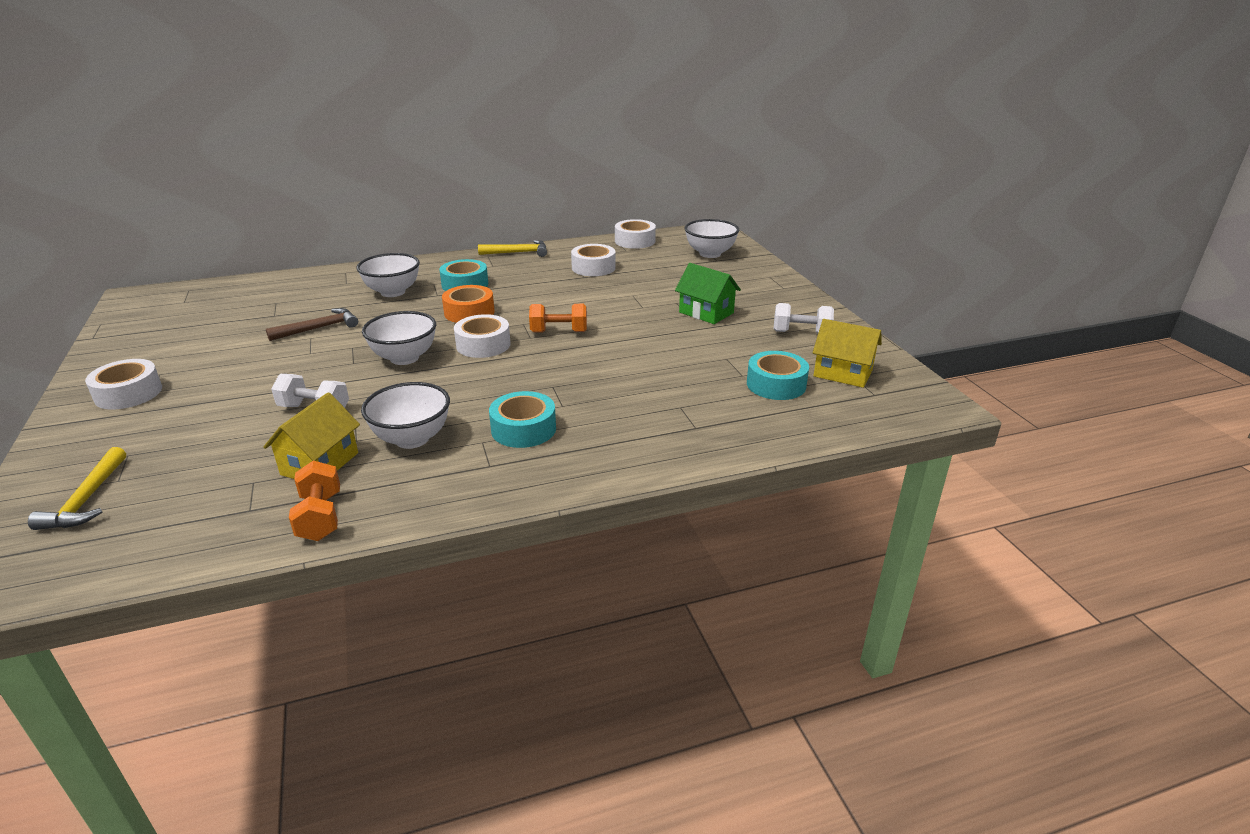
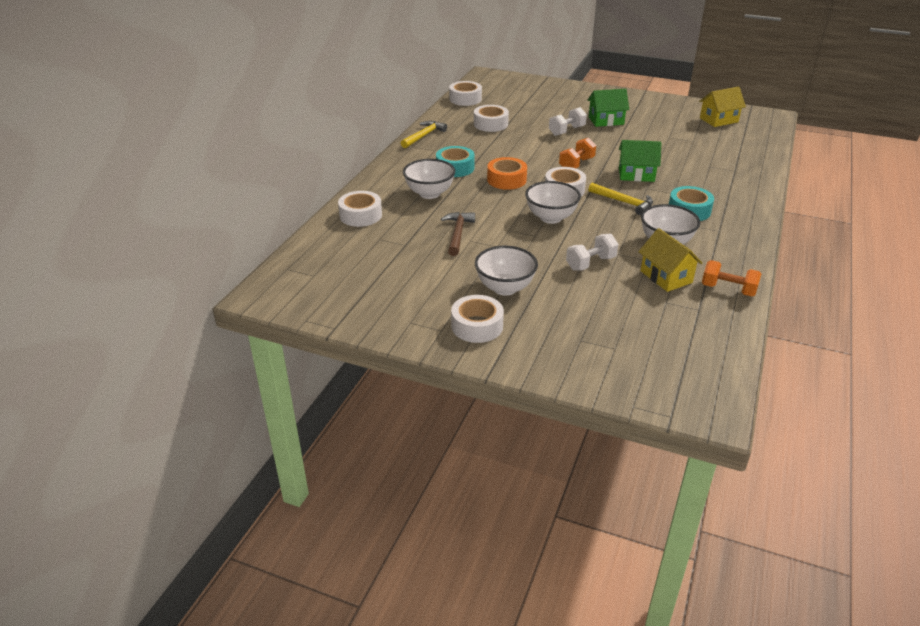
camera: 50 degrees left, 5 degrees up
(87, 499) = (631, 363): yellow hammer -> yellow hammer (624, 202)
(315, 282) = (360, 215): none -> white tape
(581, 370) = (636, 174): none -> green house
(710, 254) = (522, 89): white bowl -> white bowl (505, 288)
(776, 384) = (712, 137): turquoise tape -> none
(801, 333) = (663, 110): white dumbbell -> white dumbbell (566, 131)

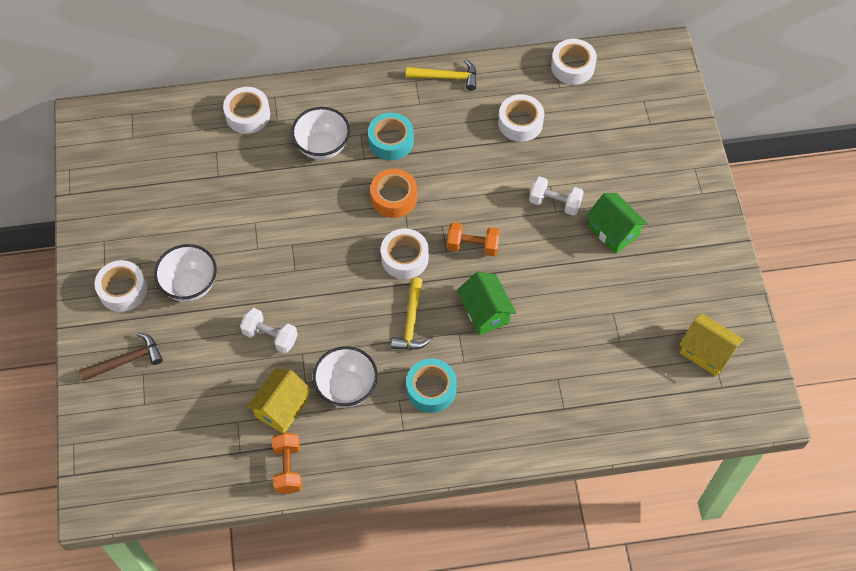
camera: 60 degrees right, 25 degrees up
(457, 233) = (260, 206): brown hammer -> brown hammer (126, 360)
(551, 218) = (337, 270): white bowl -> none

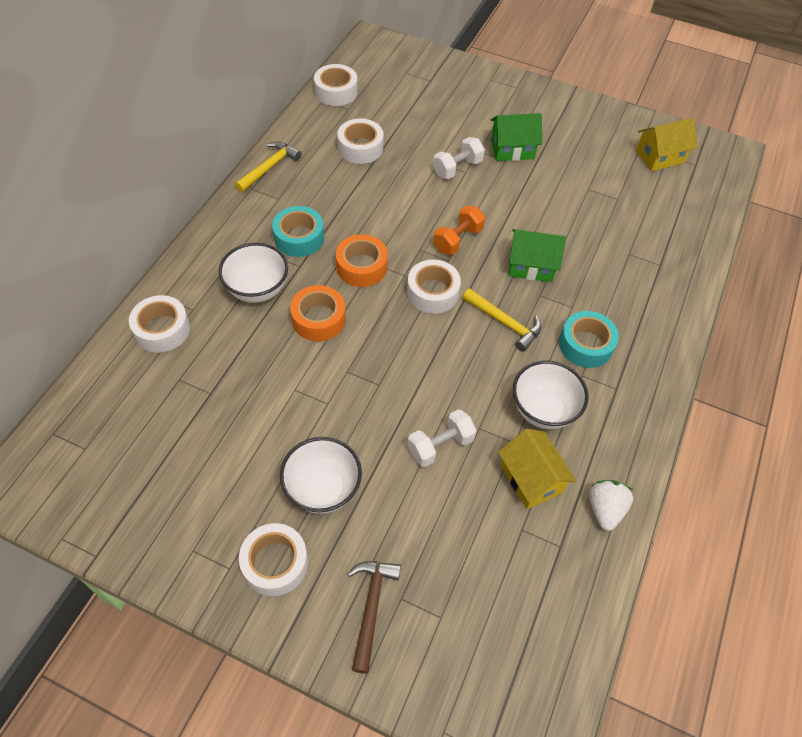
camera: 60 degrees left, 5 degrees down
(288, 468) = (605, 509): orange dumbbell -> white strawberry
(324, 200) = (319, 319): none -> orange tape

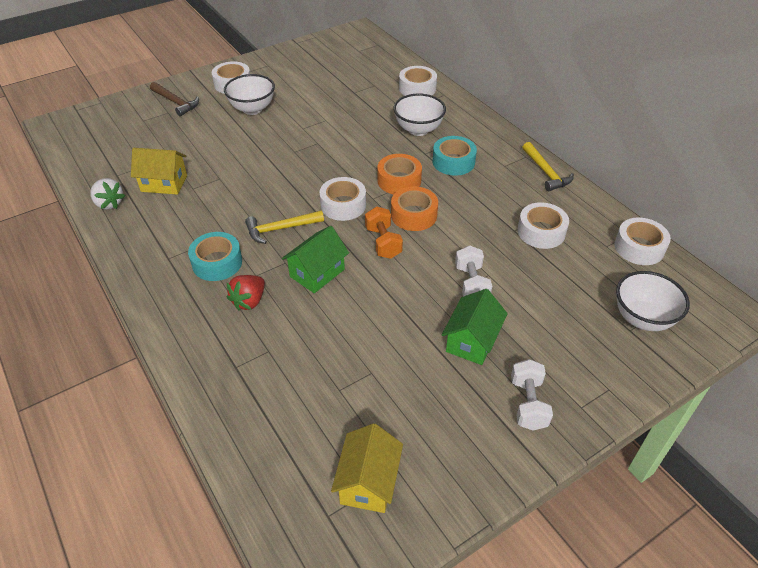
camera: 125 degrees right, 10 degrees down
(319, 319) = (369, 146): orange tape -> orange tape (414, 215)
(440, 445) = (227, 158): white dumbbell -> white dumbbell (528, 404)
(543, 410) = (197, 212): white bowl -> white bowl (642, 318)
(601, 294) = (249, 301): none -> red strawberry

